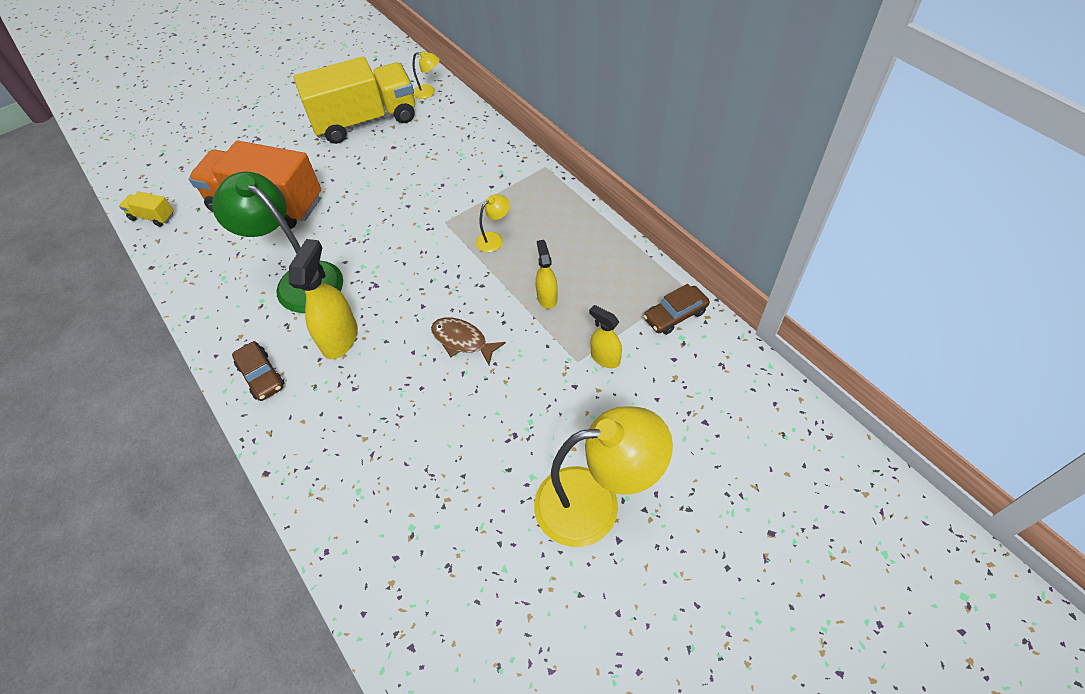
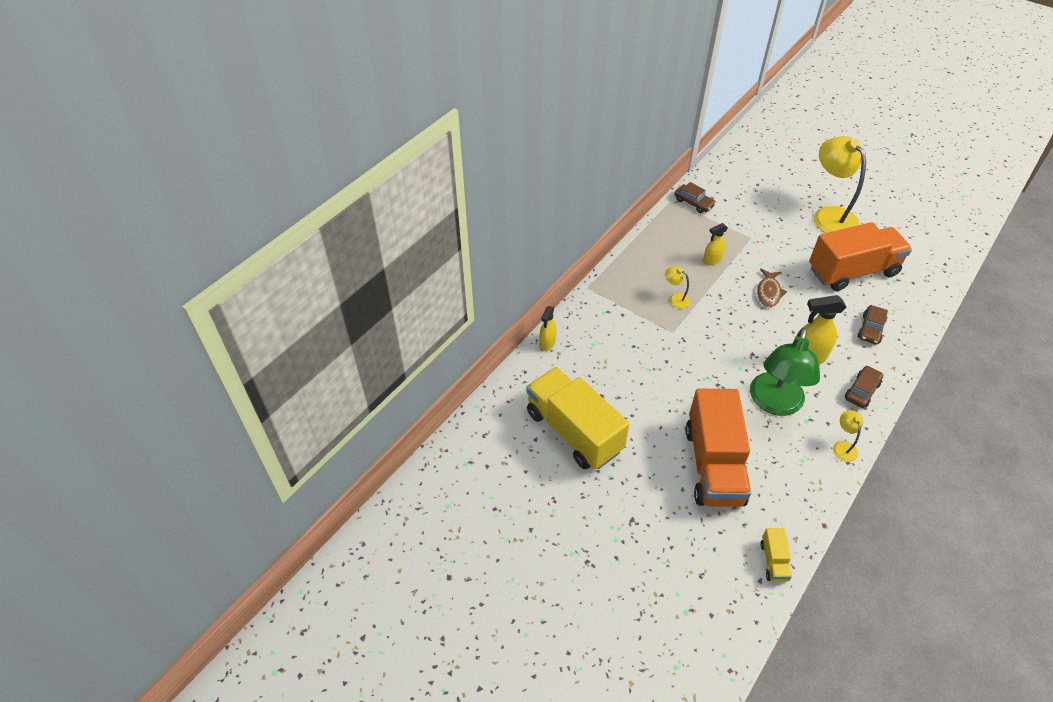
camera: 110 degrees left, 5 degrees down
(342, 438) = (870, 329): none -> brown car
(428, 92) = (515, 394): yellow lamp -> yellow lamp (843, 446)
(456, 472) = (852, 271): none -> orange truck
(605, 358) = (741, 226): yellow spray bottle -> yellow spray bottle (547, 343)

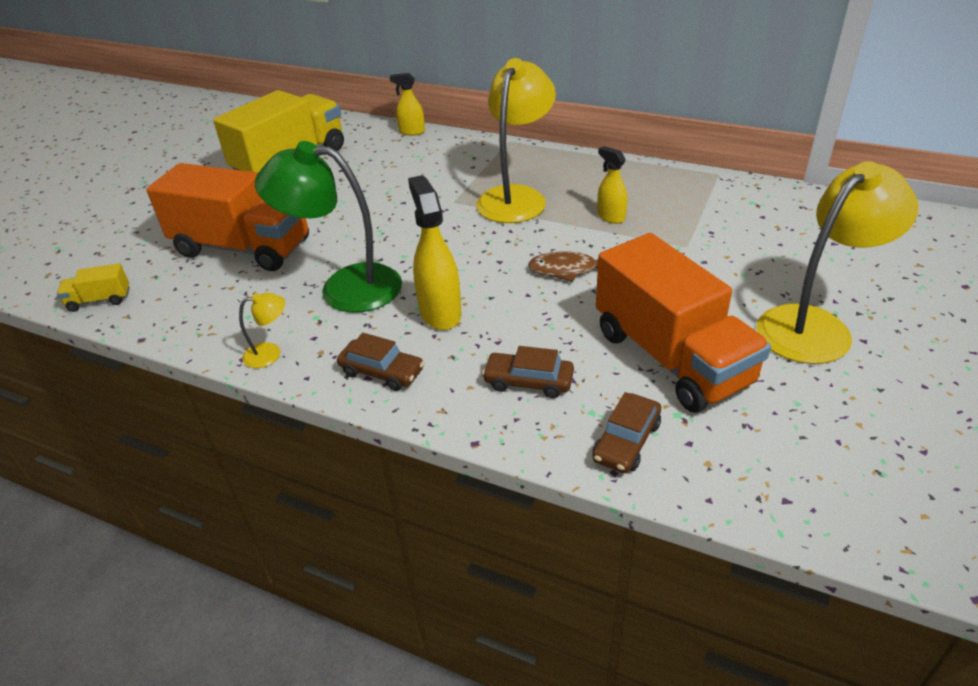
camera: 80 degrees right, 10 degrees down
(675, 299) = (516, 197): yellow lamp -> yellow lamp, size x2.33
(693, 203) = (730, 191): brown car -> brown car (626, 441)
(713, 465) = (242, 248): orange truck -> orange truck turned 150 degrees counterclockwise

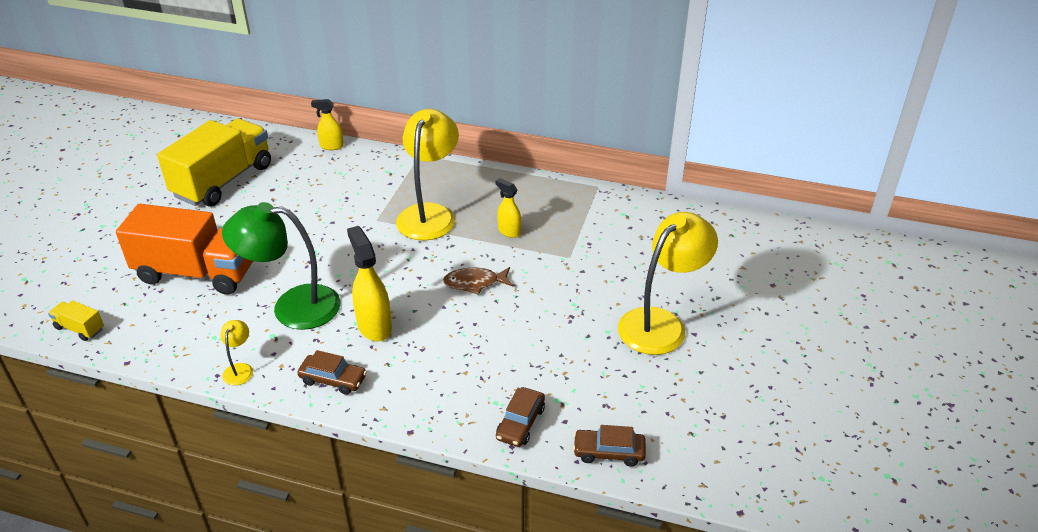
camera: 10 degrees left, 0 degrees up
(100, 300) = (80, 328): yellow truck -> yellow truck turned 45 degrees clockwise
(270, 353) = (240, 369): yellow lamp -> yellow lamp turned 60 degrees counterclockwise
(528, 381) = (447, 381): brown car -> brown car (609, 452)
(671, 357) = (554, 355): orange truck -> none

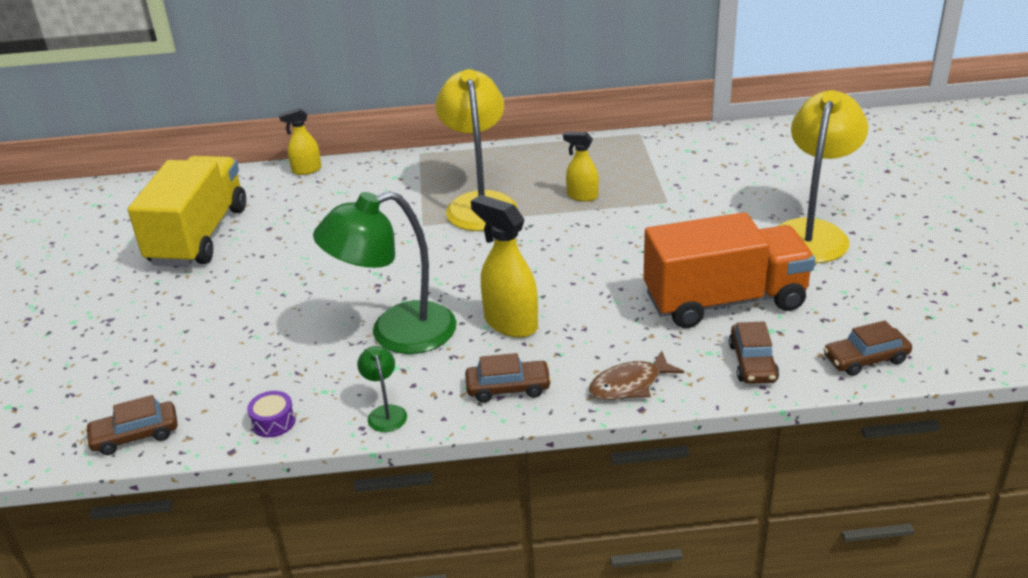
camera: 20 degrees left, 5 degrees down
(80, 328) = (135, 435): yellow truck -> brown car
(166, 349) = (273, 422): none -> purple drum
(196, 273) = (244, 334): orange truck -> orange truck (724, 301)
(240, 369) = (385, 413): yellow lamp -> green lamp
(474, 283) = (587, 252): brown fish -> brown fish (629, 385)

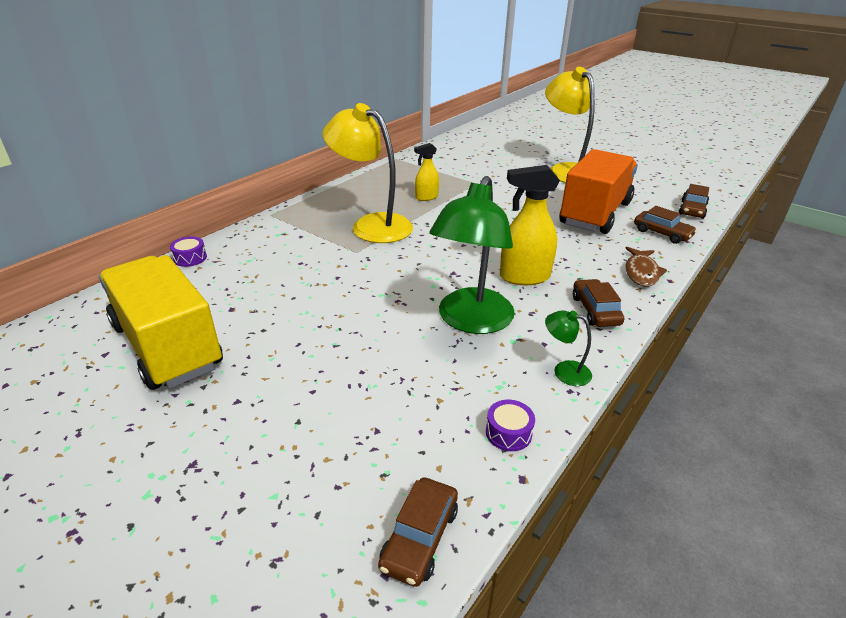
camera: 50 degrees left, 0 degrees up
(306, 170) = (190, 258): yellow spray bottle -> purple drum
(508, 388) = (595, 310): brown car -> brown car turned 45 degrees counterclockwise

